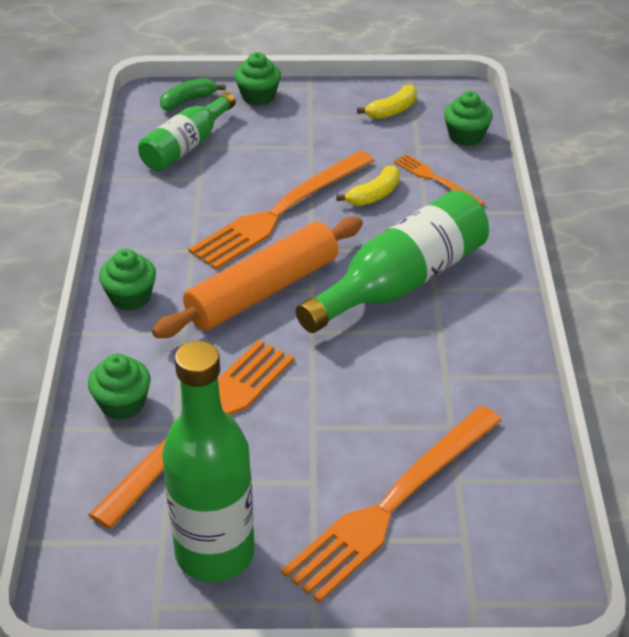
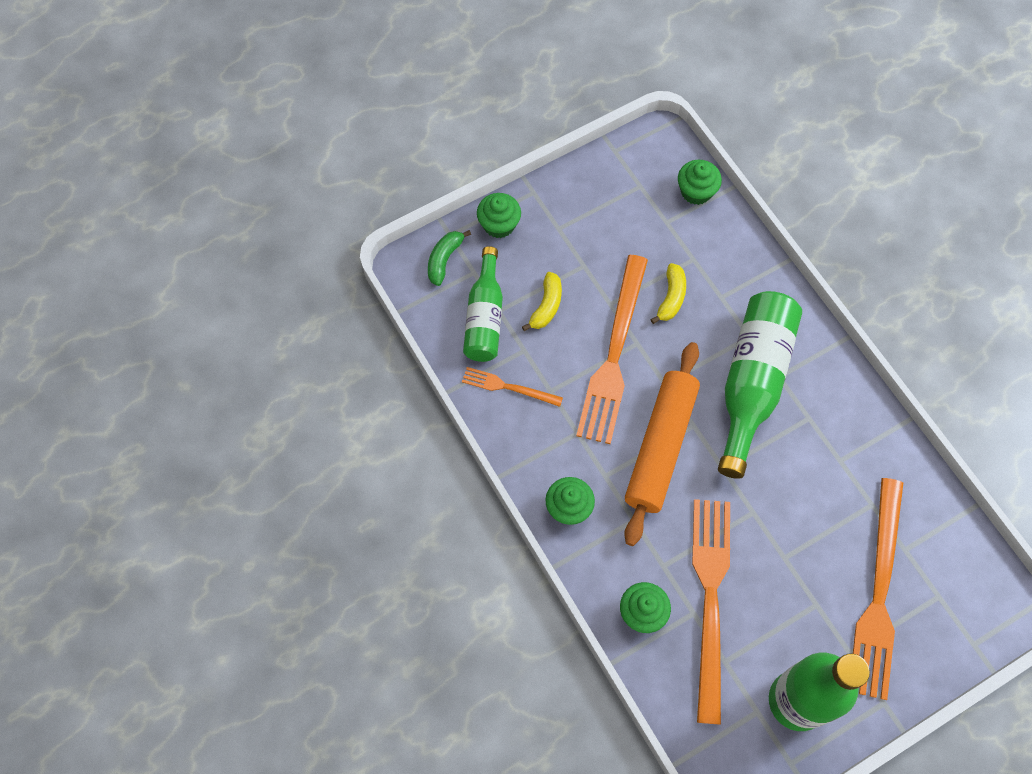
camera: 30 degrees left, 25 degrees up
(392, 110) = (619, 188): yellow banana -> yellow banana (546, 306)
(435, 180) = (705, 256): orange fork -> orange fork (508, 387)

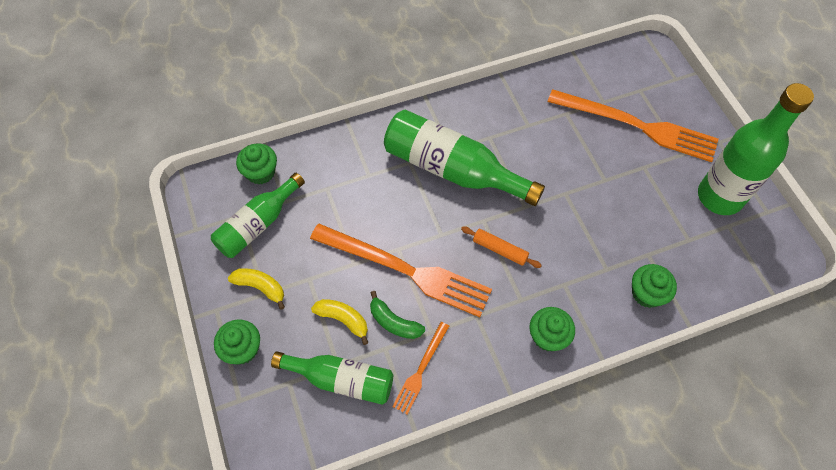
camera: 80 degrees left, 5 degrees down
(444, 260) = (266, 410): green banana -> green banana (394, 322)
(634, 204) = (258, 224): none -> green bottle
(660, 447) = (500, 250): orange rolling pin -> orange rolling pin, size x0.45
(671, 297) = (360, 213): yellow banana -> yellow banana (260, 287)
(710, 598) = (636, 239): orange fork -> none

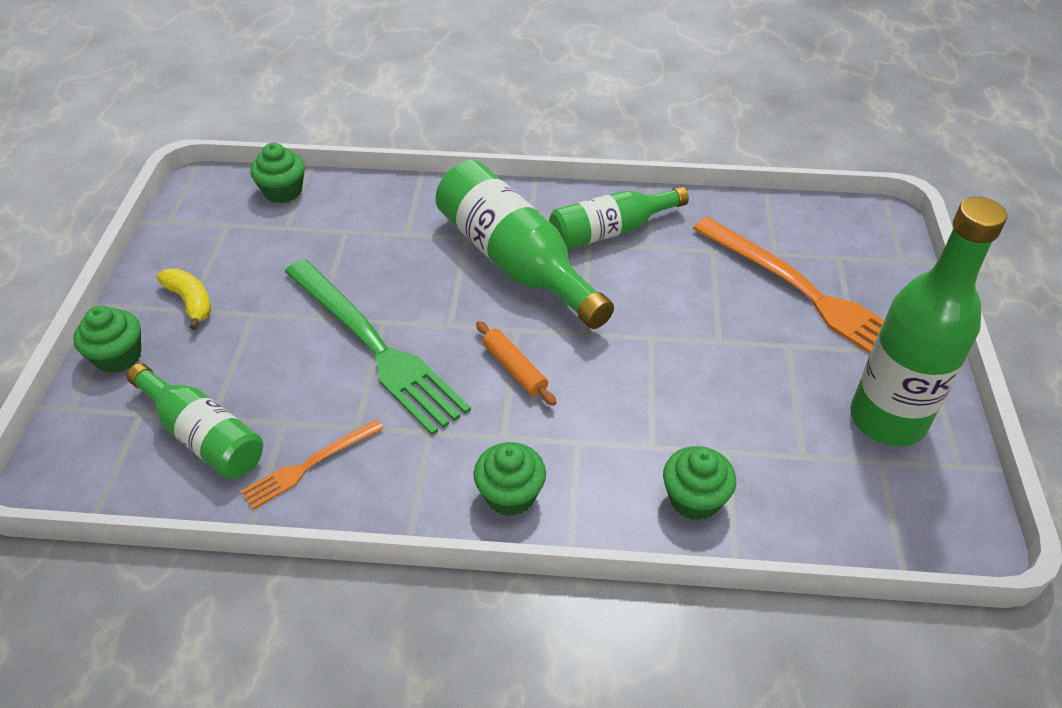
camera: 25 degrees right, 15 degrees down
(258, 224) = (239, 239): green bottle -> green bottle (610, 231)
(343, 319) = (258, 371): yellow banana -> none
(394, 322) = (317, 398): green banana -> none
(405, 270) = (375, 347): orange fork -> green fork

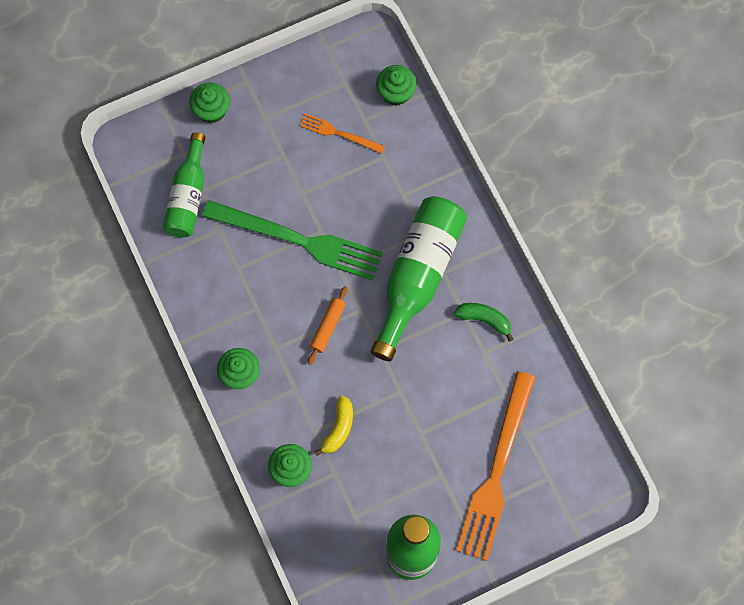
camera: 60 degrees right, 25 degrees up
(190, 302) = (271, 115): yellow banana -> yellow banana (338, 428)
(309, 465) = (201, 262): orange fork -> orange fork (338, 133)
(375, 347) = (298, 240): green fork -> green fork turned 90 degrees counterclockwise
(610, 231) = (484, 320): green bottle -> green banana

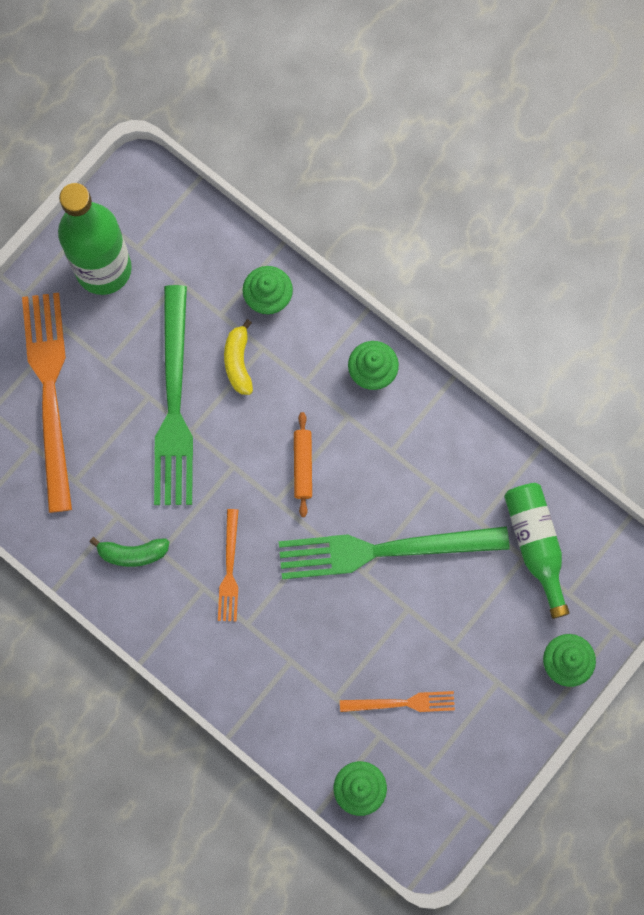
camera: 155 degrees right, 5 degrees up
(403, 418) = (174, 404): none -> green fork
(418, 276) = (229, 570): green bottle -> orange fork

